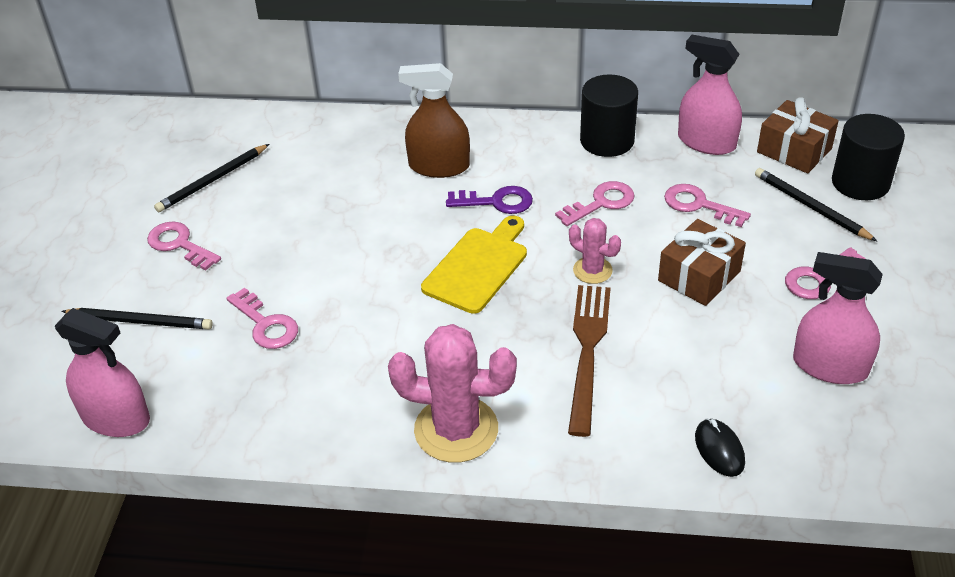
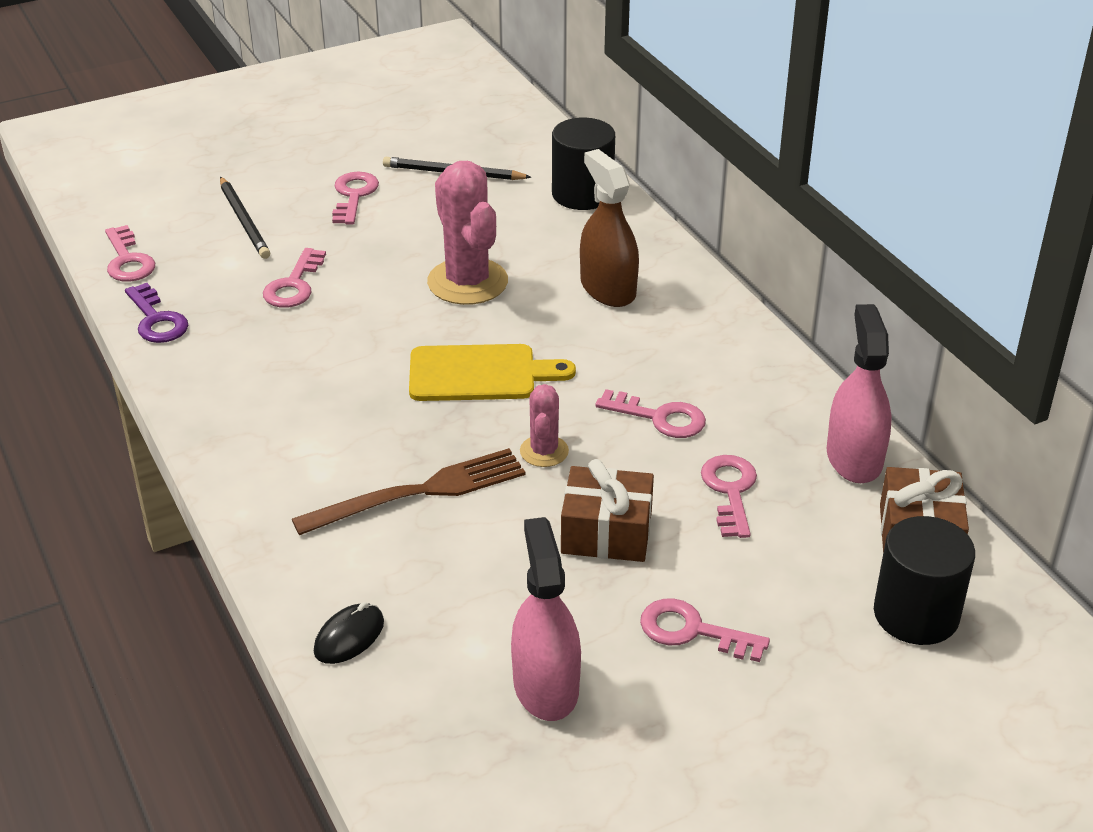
camera: 55 degrees right, 5 degrees down
(116, 418) = (128, 261): pink spray bottle -> pink key
(456, 429) = (248, 448): pink cactus -> pink cactus (467, 282)
(497, 202) = (589, 347): purple key -> purple key (157, 320)
(607, 140) = (773, 382): black cylinder -> black cylinder (582, 194)
(810, 207) = (820, 584): black pencil -> none

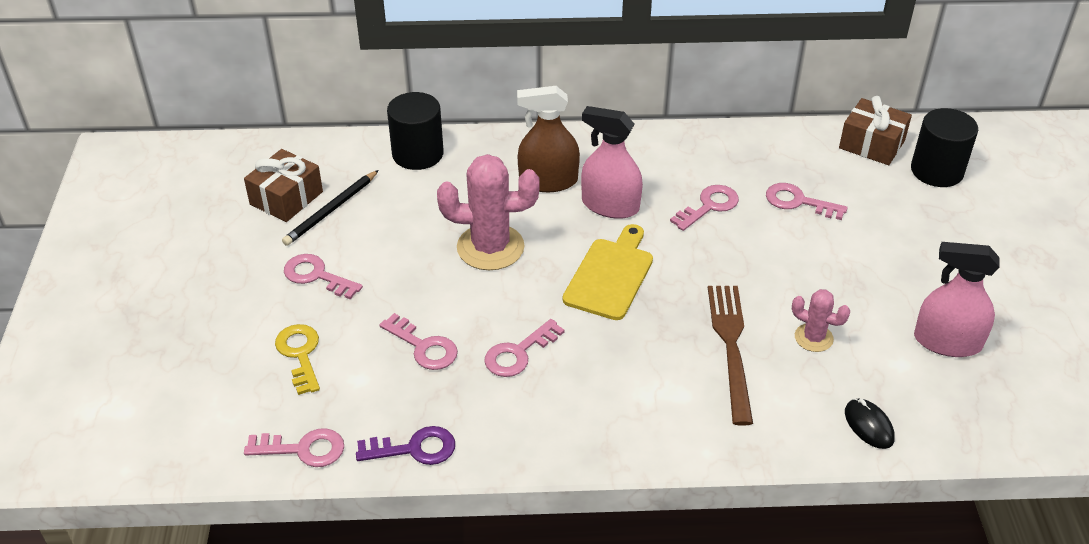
camera: 65 degrees left, 5 degrees up
(244, 221) = (300, 354): black pencil -> yellow key
(544, 451) = (717, 271): pink cactus -> pink cactus (813, 338)
(606, 532) = (814, 268): brown gift -> brown gift (286, 198)
(692, 631) = (920, 262): pink key -> pink key (518, 353)
(854, 458) = (791, 141): pink spray bottle -> pink spray bottle (610, 205)

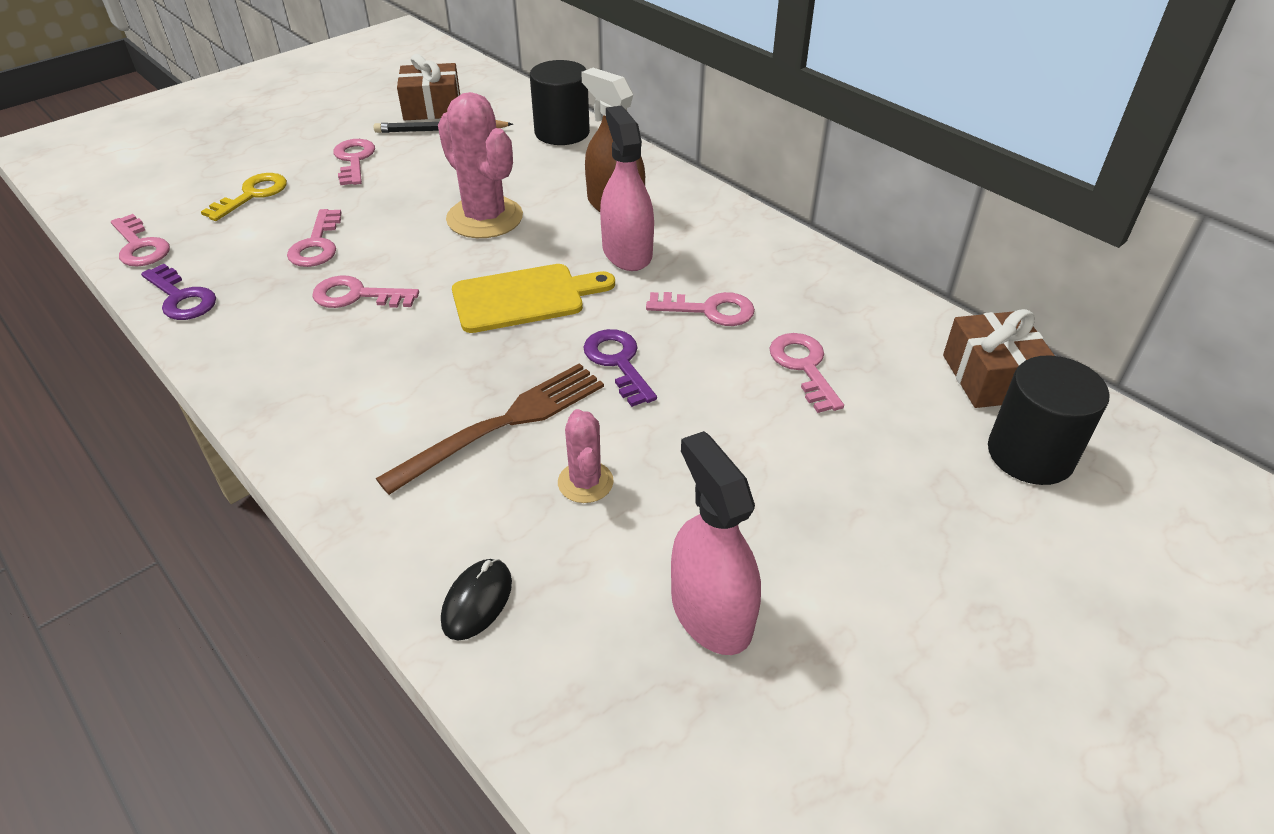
camera: 50 degrees right, 0 degrees up
(720, 270) = (618, 362): none -> purple key

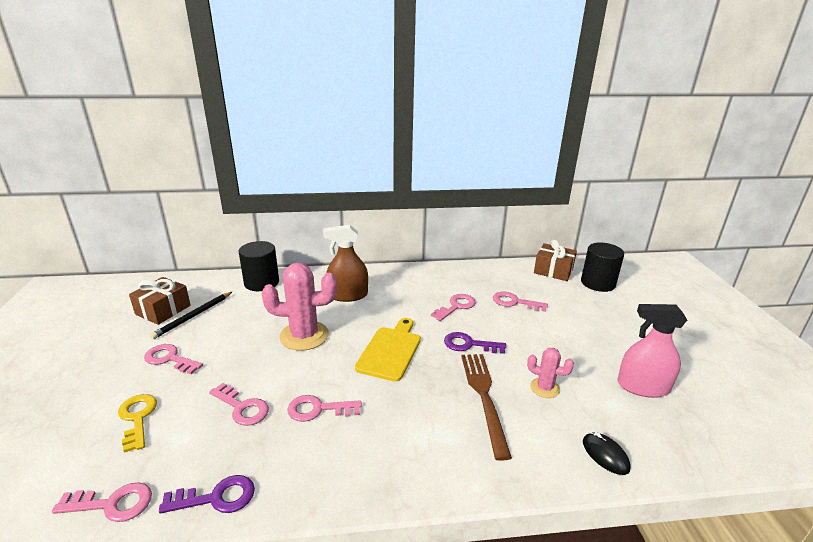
camera: 55 degrees left, 15 degrees down
(356, 295) = (318, 409): pink key -> pink key turned 45 degrees clockwise
(627, 252) = (389, 308): pink spray bottle -> none

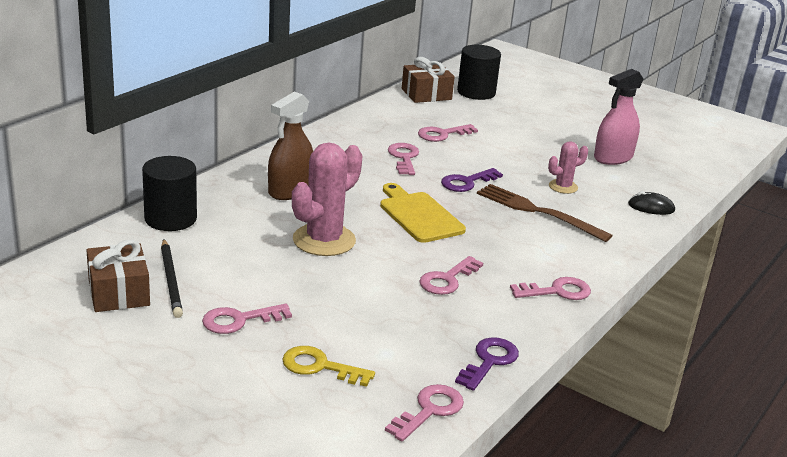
camera: 50 degrees left, 0 degrees up
(242, 408) = (389, 311): pink key -> pink key (557, 291)

